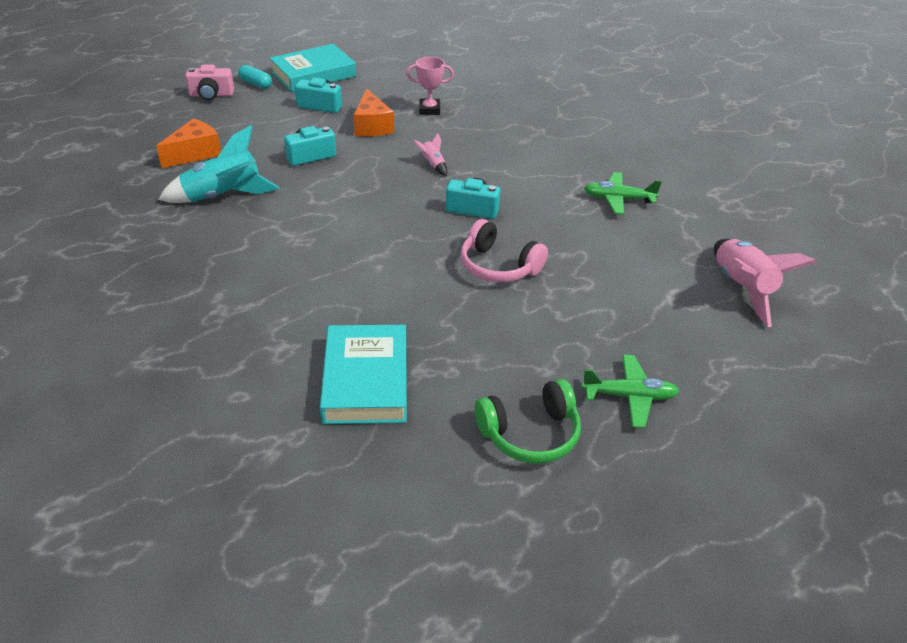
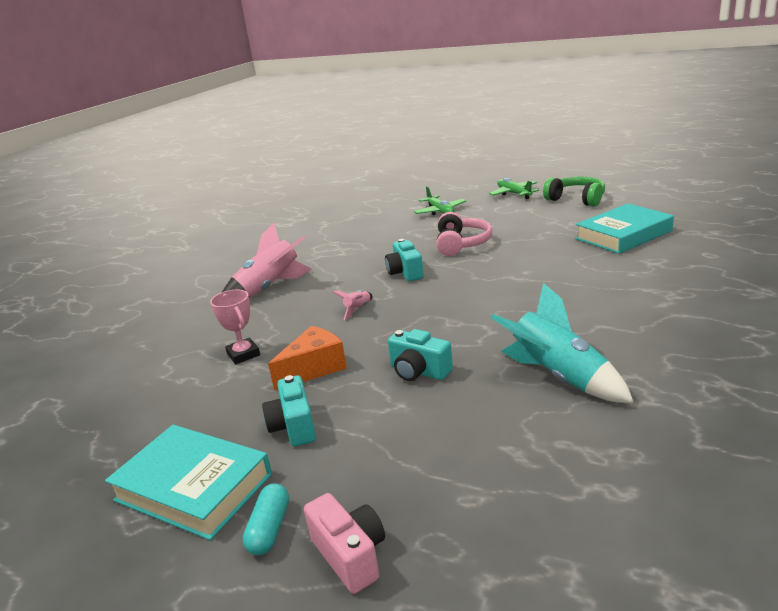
camera: 115 degrees left, 15 degrees down
(195, 153) = (518, 450): orange cheese -> none
(618, 199) = (328, 241): green plane -> green plane (440, 211)
(741, 288) = (387, 198): pink rocket -> pink rocket (269, 288)

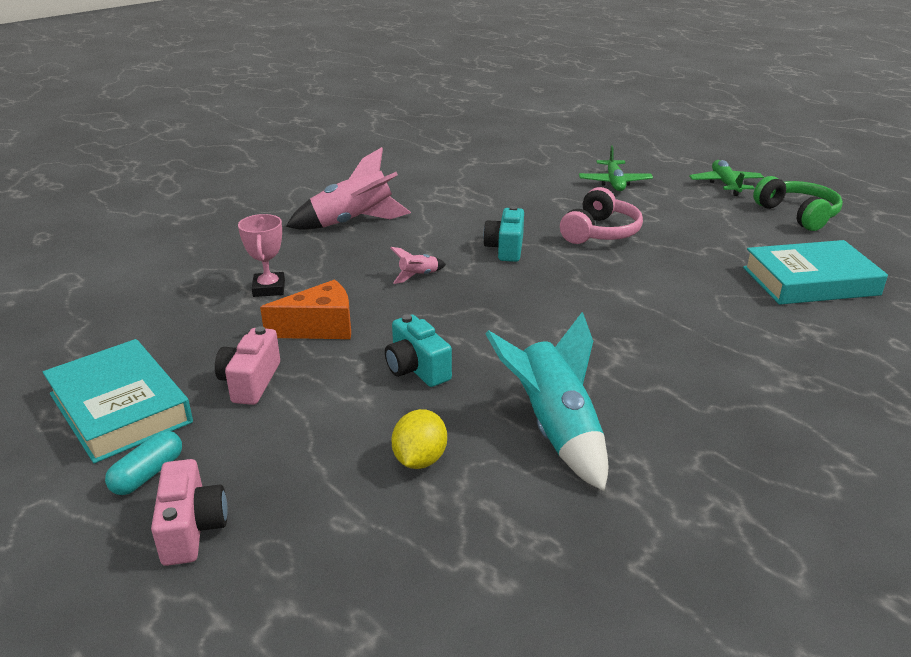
camera: 20 degrees right, 5 degrees up
(294, 426) = (251, 382): turquoise camera -> pink camera
(483, 432) = (420, 459): none -> yellow lemon

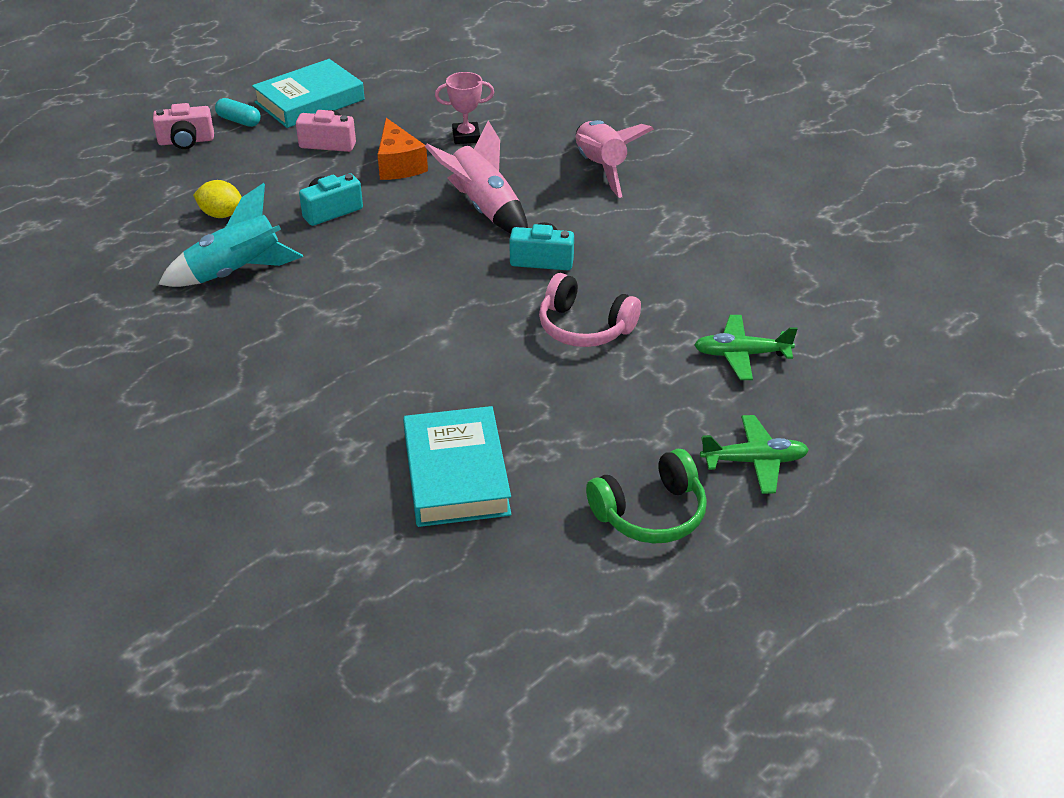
camera: 90 degrees right, 10 degrees up
(418, 276) = (484, 208): pink rocket -> pink rocket, size x2.21

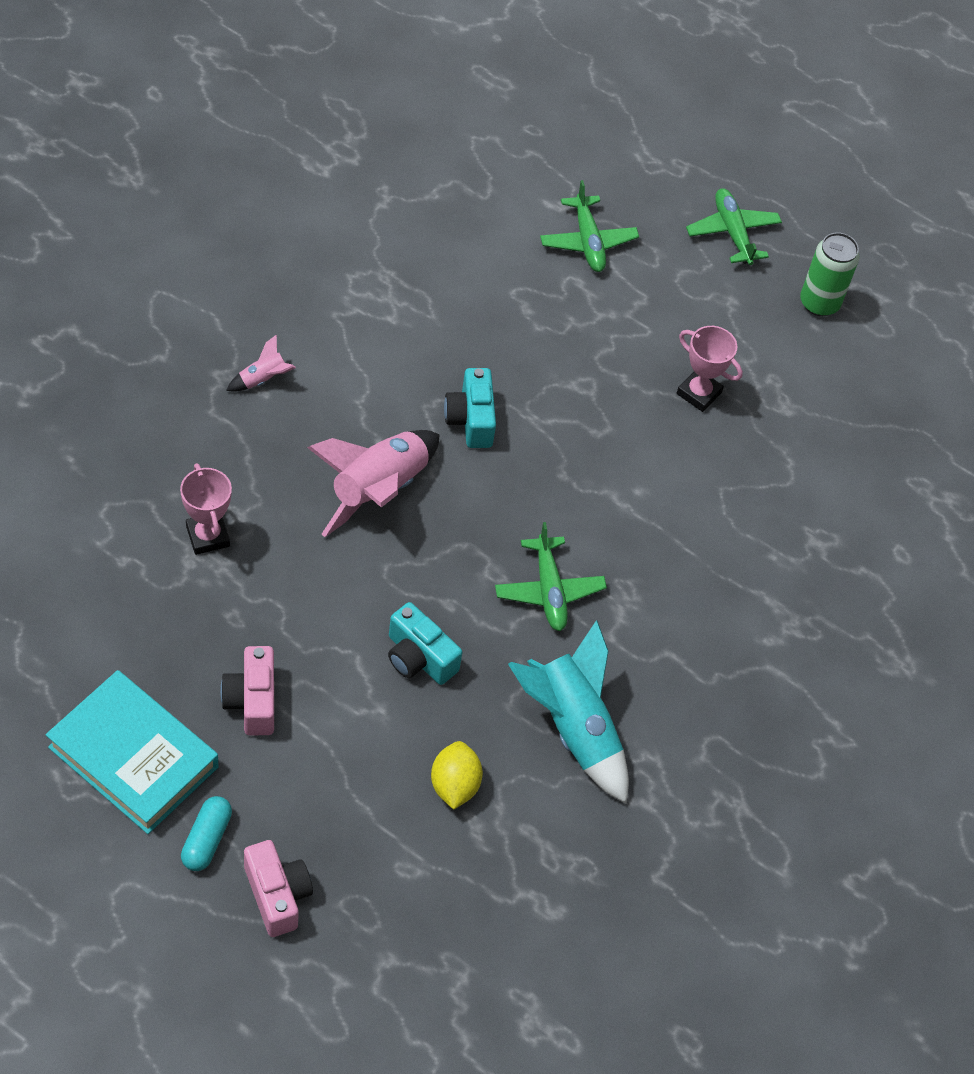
camera: 110 degrees left, 15 degrees up
(363, 278) = (549, 591): none -> green plane
(399, 165) = (294, 602): orange cheese -> none
(456, 474) = (823, 450): turquoise book -> none
(544, 397) = (698, 393): none -> pink trophy
(584, 327) = (581, 370): pink headphones -> none
(601, 168) = (263, 379): pink rocket -> pink rocket, size x0.45
(650, 513) = (819, 303): green headphones -> green can

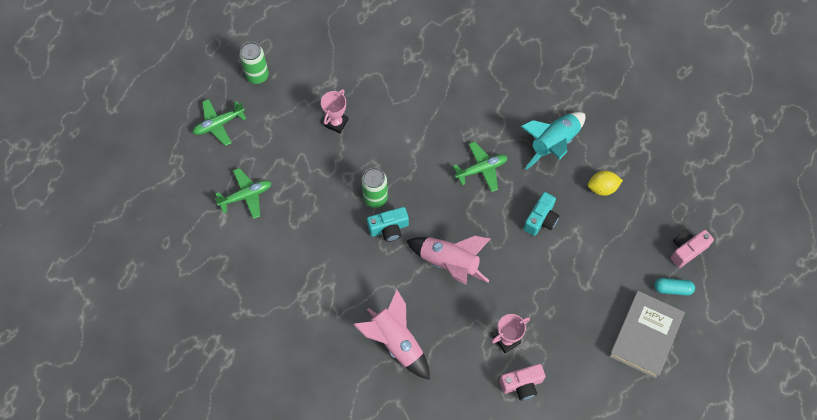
camera: 95 degrees left, 10 degrees up
(133, 757) = (644, 336): turquoise book -> grey book
(252, 701) = (593, 289): pink camera -> pink camera (522, 384)
(263, 379) = (396, 342): pink rocket -> pink rocket, size x2.21
(535, 415) = (375, 198): none -> green can

